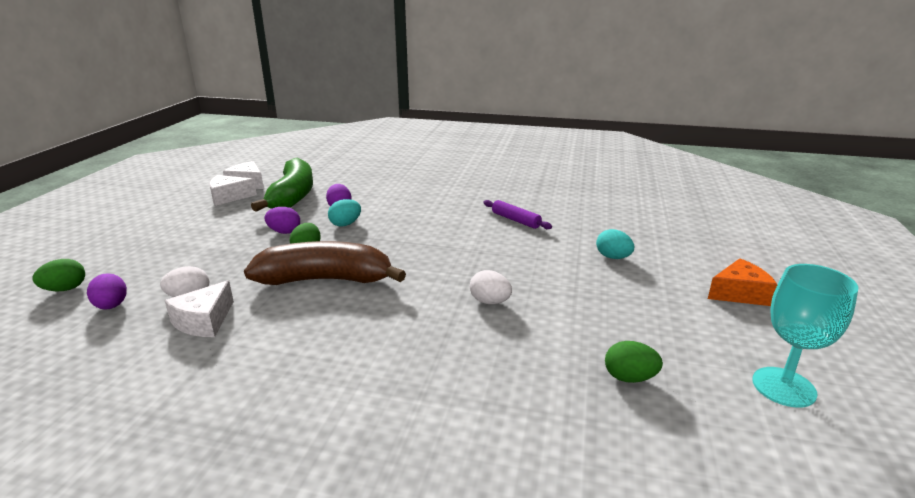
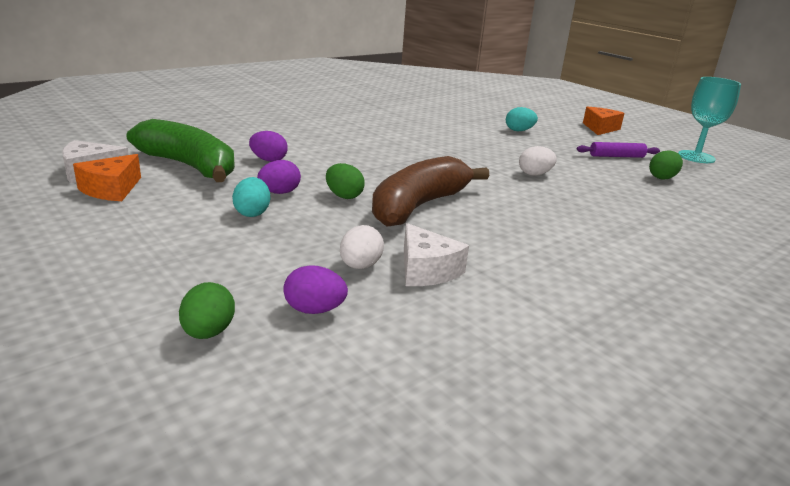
camera: 55 degrees left, 0 degrees up
(229, 197) = (111, 189): white cheese -> orange cheese
(345, 224) = (313, 169): turquoise egg -> turquoise egg (252, 213)
(515, 220) = (418, 128): purple rolling pin -> purple rolling pin (616, 156)

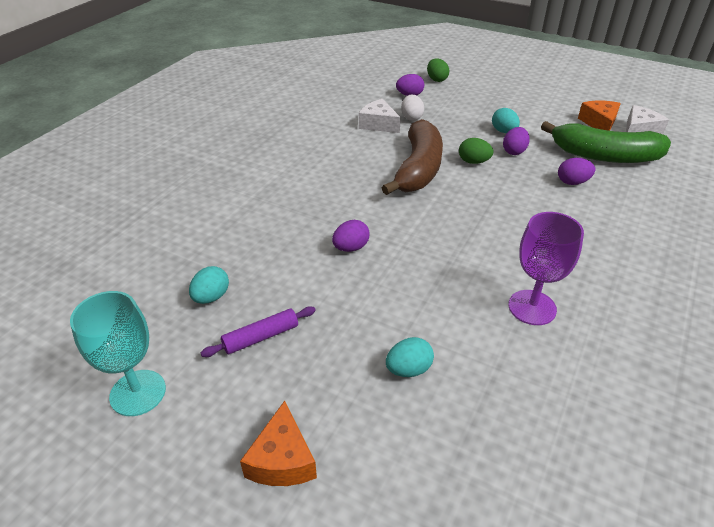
camera: 160 degrees right, 15 degrees up
(417, 128) = (532, 307): none -> purple goblet
(535, 174) = (351, 248): white egg -> purple egg
(662, 178) = (211, 297): green egg -> turquoise egg

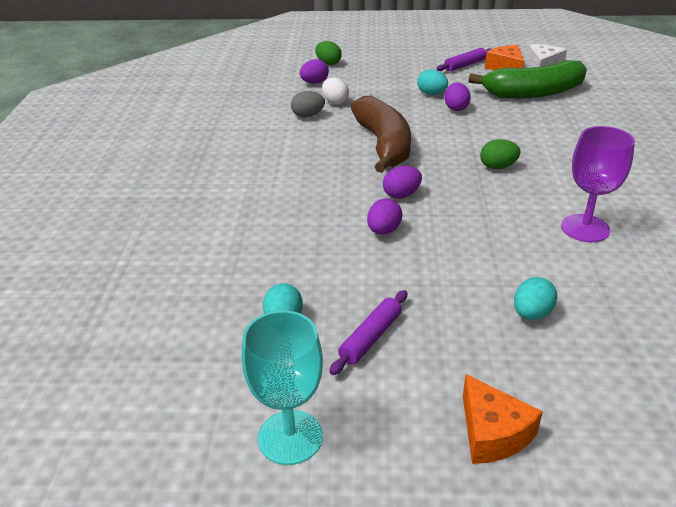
camera: 25 degrees left, 5 degrees down
(378, 124) = (308, 115): white cheese -> grey egg
(473, 162) = (428, 126): green egg -> green egg (498, 167)
(560, 110) = (464, 65): none -> purple rolling pin
(572, 182) = (527, 120): purple egg -> purple egg (401, 195)

